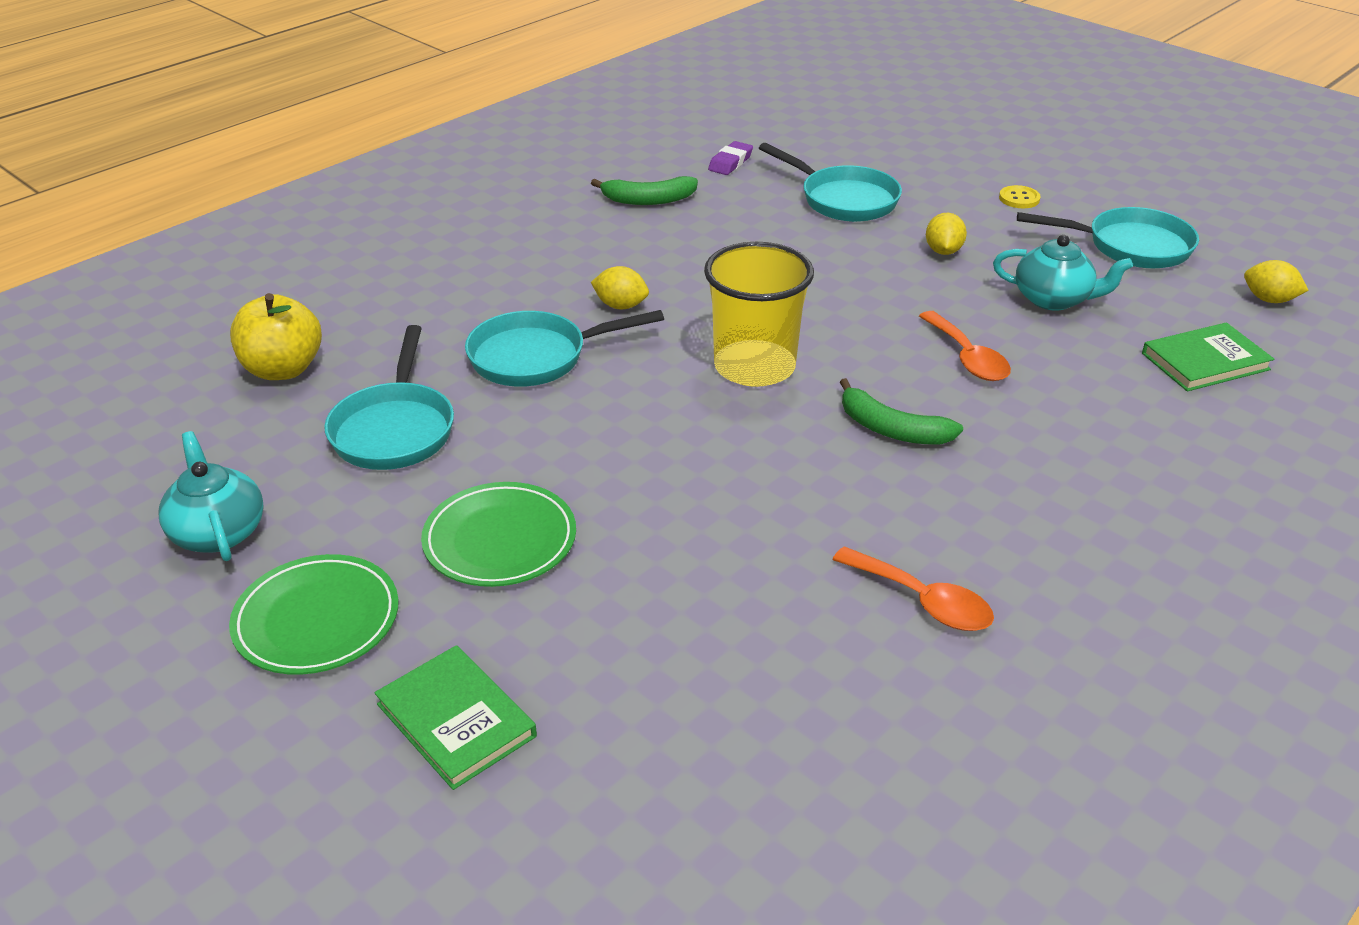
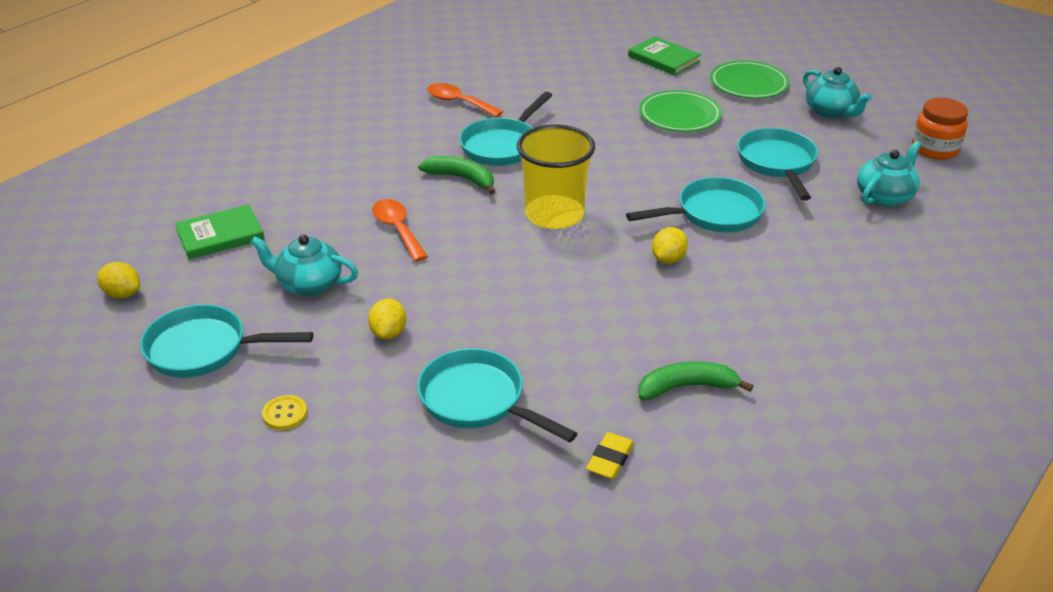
camera: 175 degrees right, 0 degrees up
(123, 442) = (934, 149): none -> orange jar
(283, 369) = (884, 196): yellow apple -> turquoise teapot
(621, 306) = (668, 259): yellow lemon -> yellow lemon turned 75 degrees counterclockwise
(730, 162) = (610, 459): purple eraser -> yellow eraser
(830, 489) = (502, 145): none -> turquoise pan

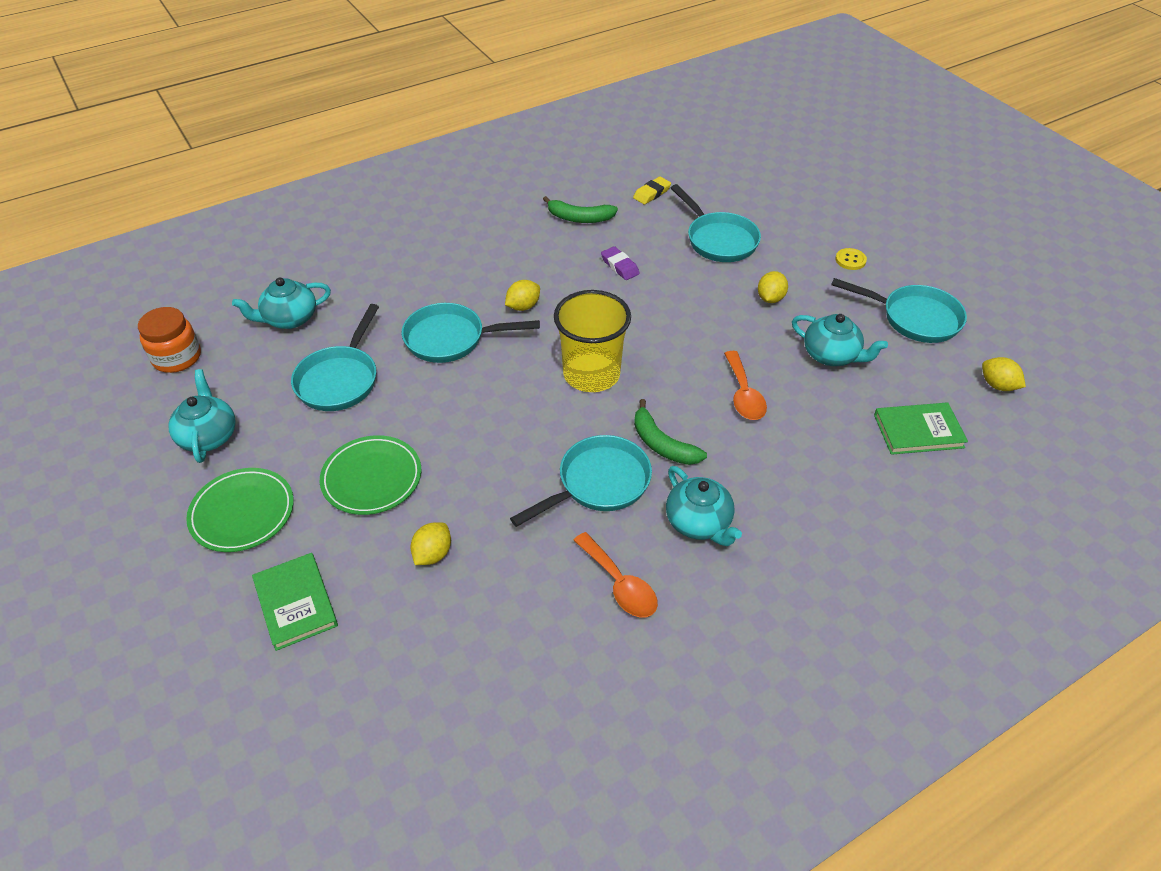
camera: 160 degrees left, 10 degrees up
(412, 140) = (699, 523): none -> turquoise teapot
(590, 330) = (620, 266): none -> purple eraser
(597, 91) = (433, 554): none -> yellow lemon

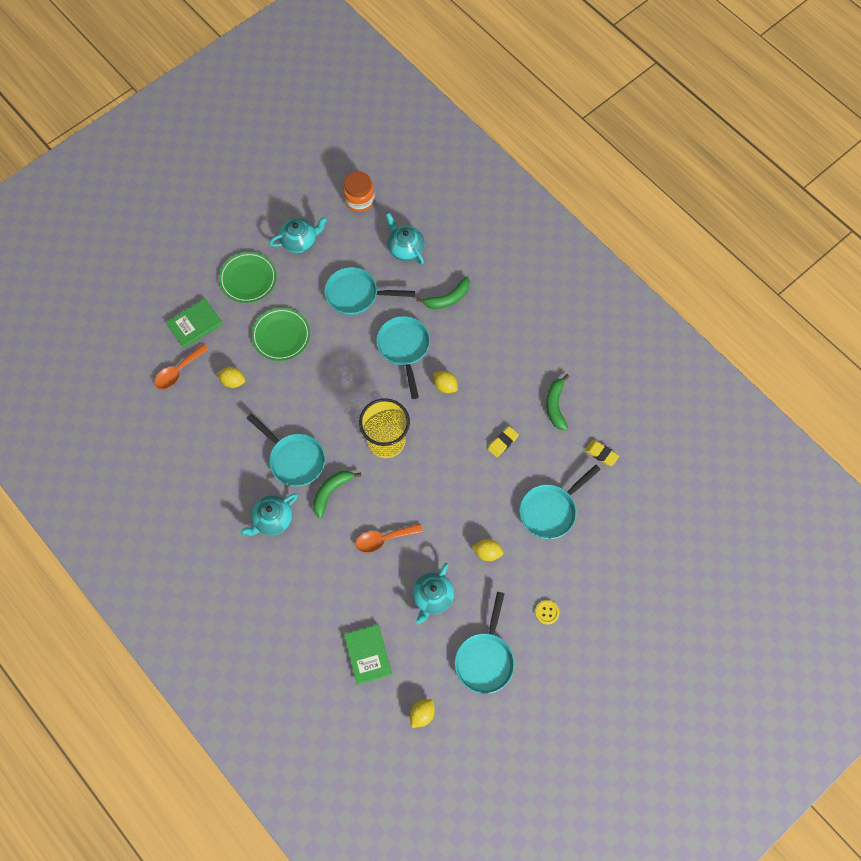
camera: 80 degrees right, 20 degrees up
(390, 287) = (448, 298): none -> green banana
(619, 584) = (224, 481): orange spoon -> orange spoon (178, 371)
(620, 266) = (502, 443): purple eraser -> yellow eraser

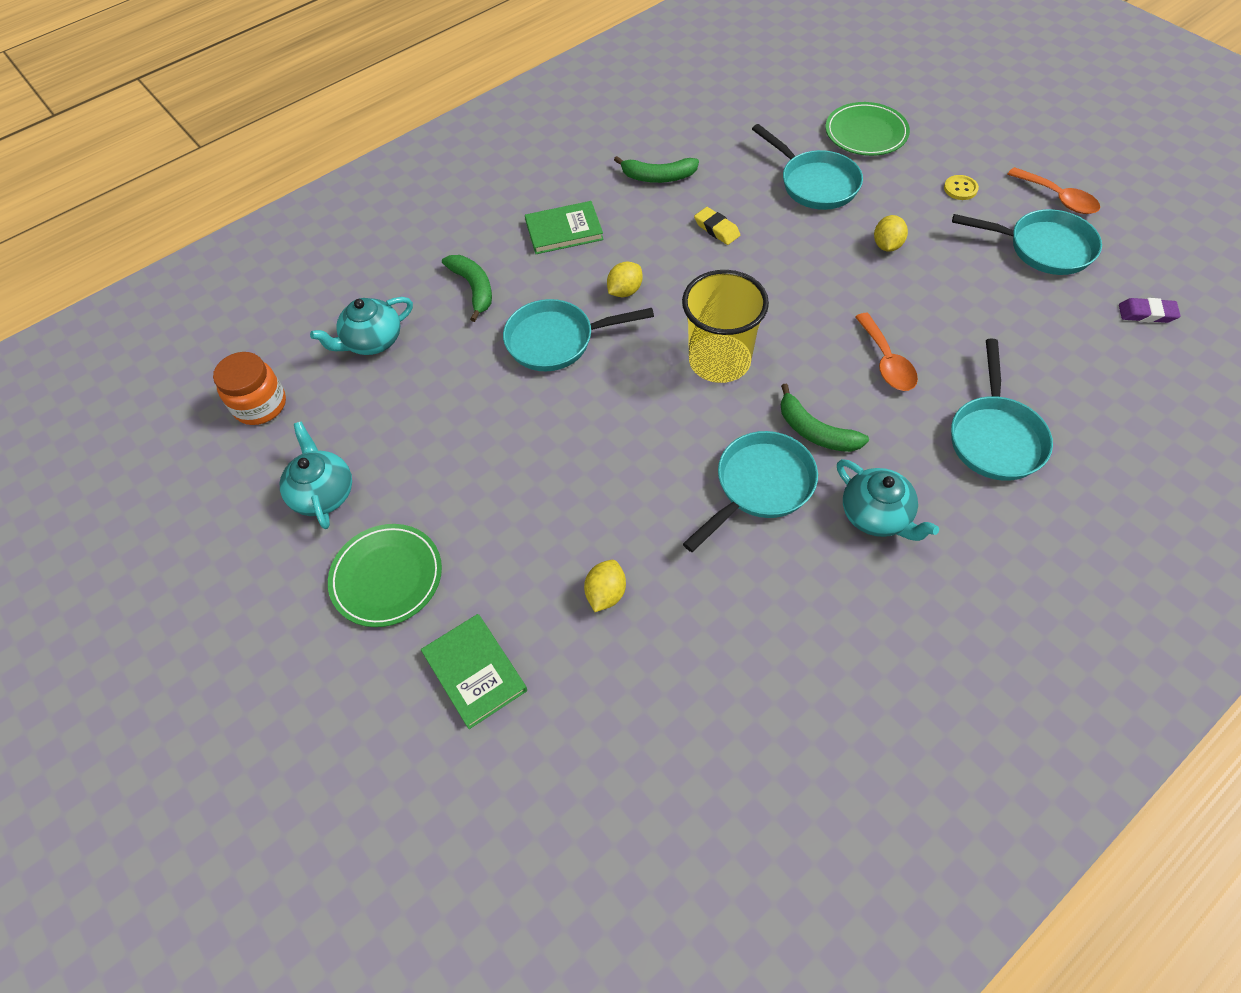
camera: 85 degrees left, 10 degrees down
(178, 371) = (579, 698): orange spoon -> orange spoon (1058, 198)
(281, 335) = (516, 516): green plate -> green plate (866, 133)
(356, 295) = (449, 405): turquoise pan -> turquoise pan (995, 437)
(368, 654) = (1077, 377): green book -> green book (564, 230)
(422, 714) = (1146, 314): yellow lemon -> purple eraser
(432, 597) = (967, 303): turquoise teapot -> none
(601, 454) = (729, 137): yellow eraser -> none

